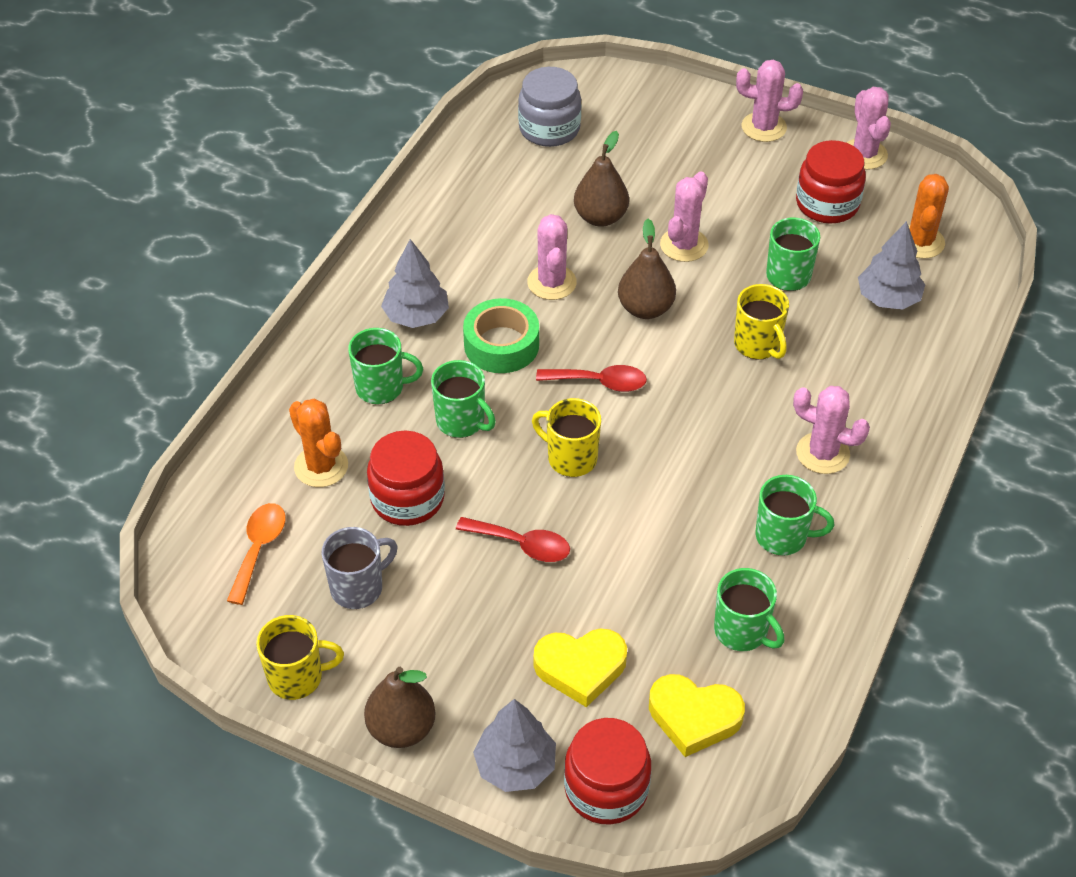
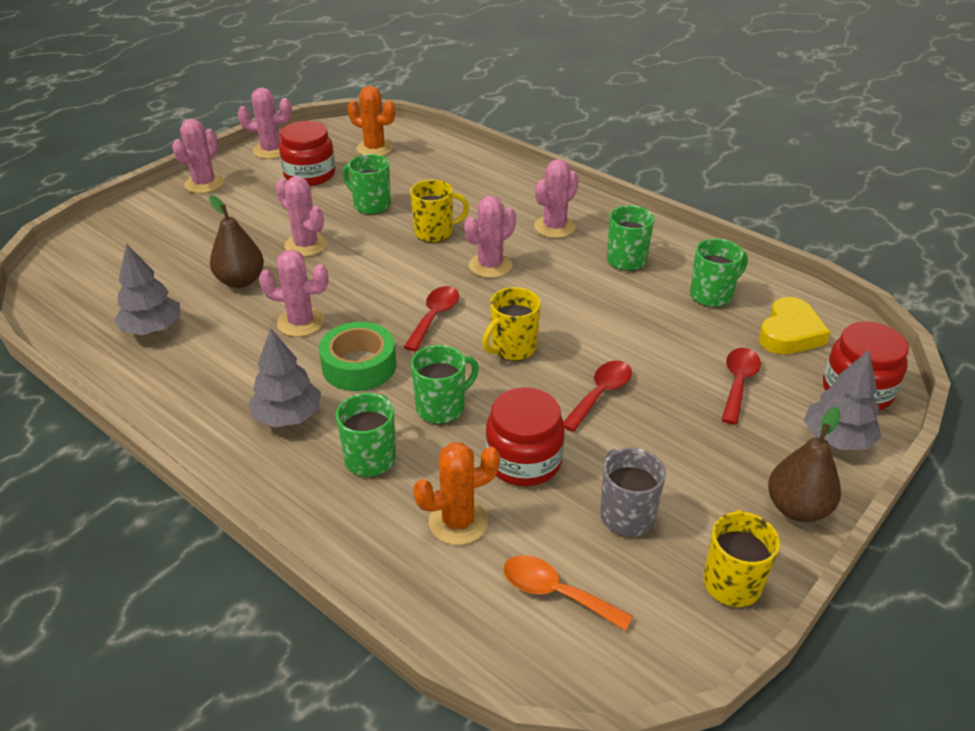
camera: 75 degrees left, 10 degrees down
(549, 129) = (103, 289): grey jar -> none
(580, 668) = (738, 383): yellow heart -> red spoon
(645, 308) = (364, 277): brown pear -> none
(713, 408) = (490, 265): none -> pink cactus
(888, 298) = (420, 171): grey tree -> grey tree (152, 329)

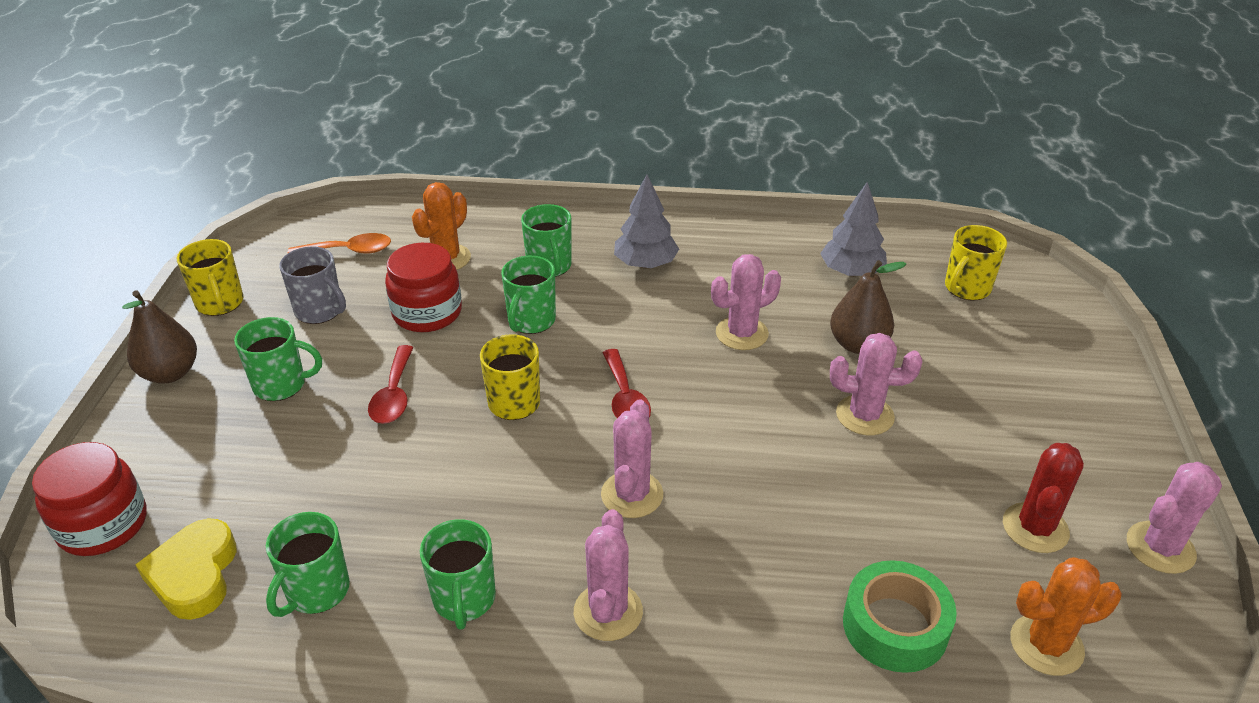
camera: 145 degrees right, 0 degrees up
(204, 184) = (1115, 440): pink cactus -> none
(309, 175) = (1035, 528): red jar -> red cactus
(359, 366) = (639, 321): green tape -> green tape (895, 626)
(371, 205) = (883, 516): green mug -> green mug (281, 385)
(435, 232) = (751, 512): yellow mug -> yellow mug (966, 288)
(738, 383) = (250, 471): red spoon -> none
(837, 439) = (130, 454): grey tree -> none

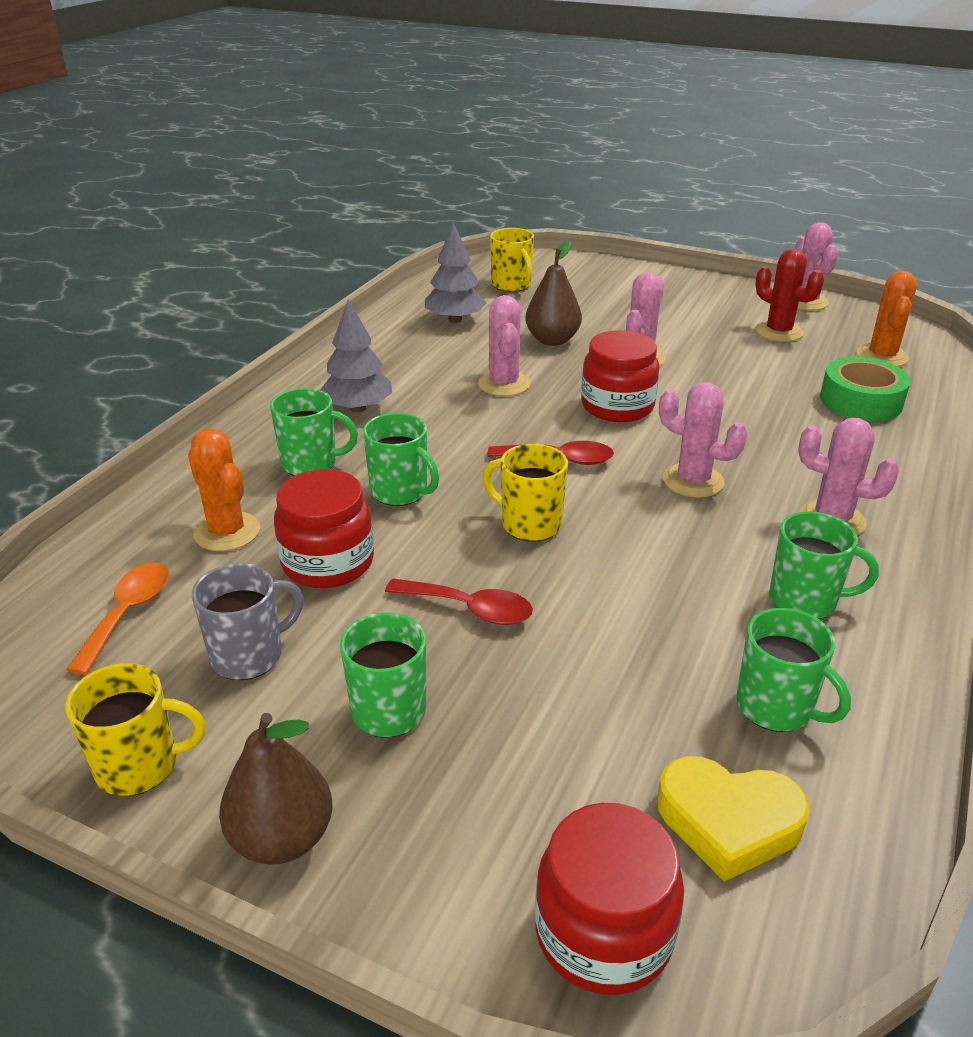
camera: 70 degrees left, 5 degrees down
(747, 417) = (617, 406): none -> red jar

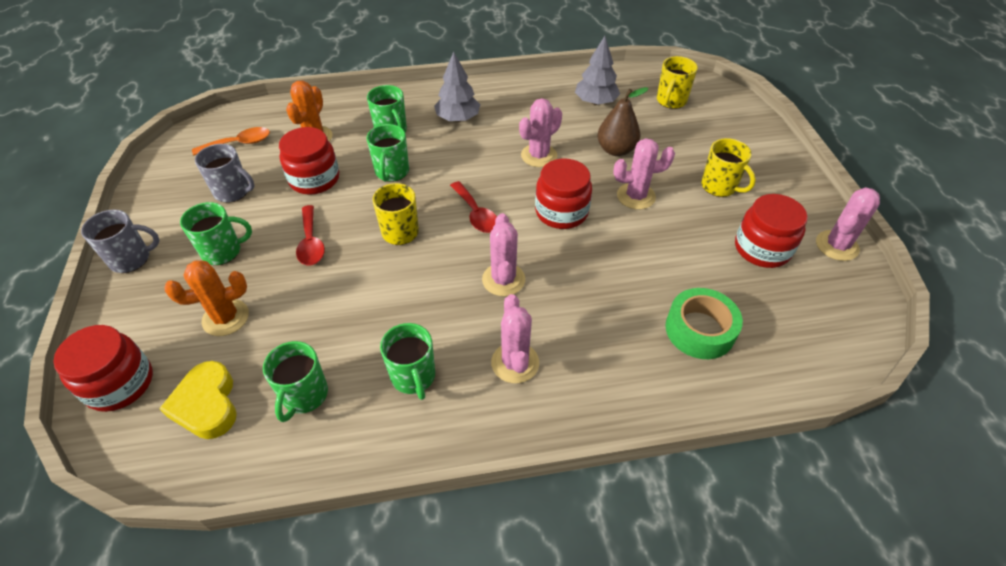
camera: 55 degrees right, 15 degrees up
(140, 766) = (152, 199): yellow mug -> yellow mug (719, 186)
(282, 838) = (131, 259): brown pear -> grey mug
(779, 332) = (762, 249): red cactus -> red jar
(882, 356) = (792, 321): orange cactus -> orange cactus (225, 318)

